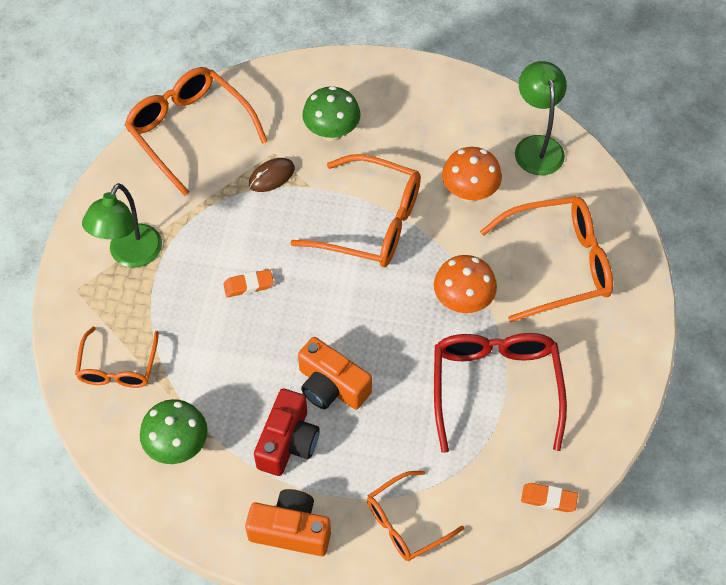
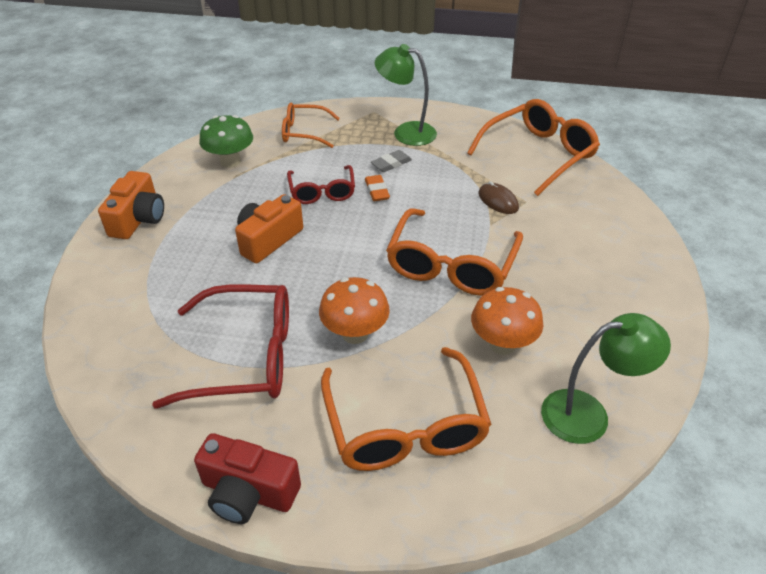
camera: 90 degrees right, 15 degrees down
(197, 271) = (391, 164): none -> grey eraser
(247, 339) = (322, 192): none -> red glasses
(288, 442) = (219, 216): red camera -> red camera (248, 492)
(332, 132) = (561, 238): green mushroom -> none
(406, 523) = (118, 286): orange glasses -> none
(548, 499) = (102, 396): orange eraser -> none

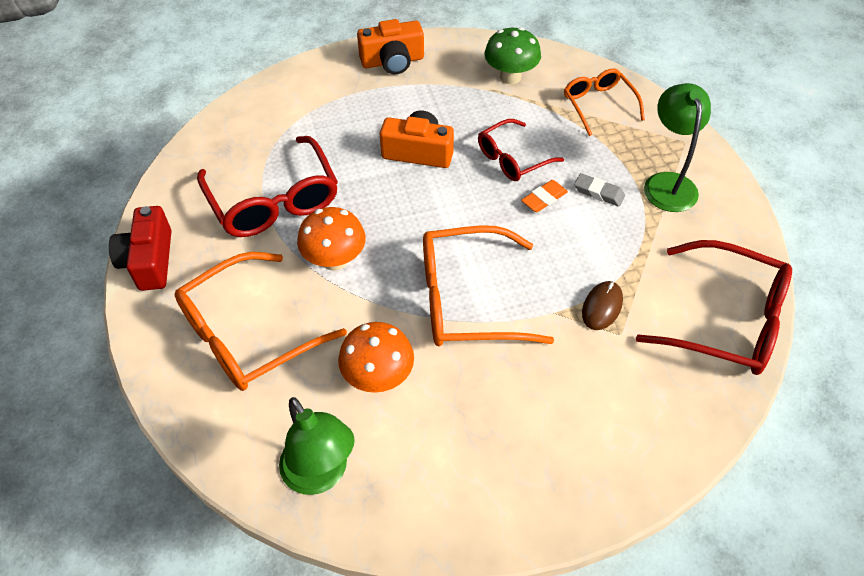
camera: 65 degrees right, 10 degrees up
(538, 154) = (726, 320): orange glasses -> red glasses

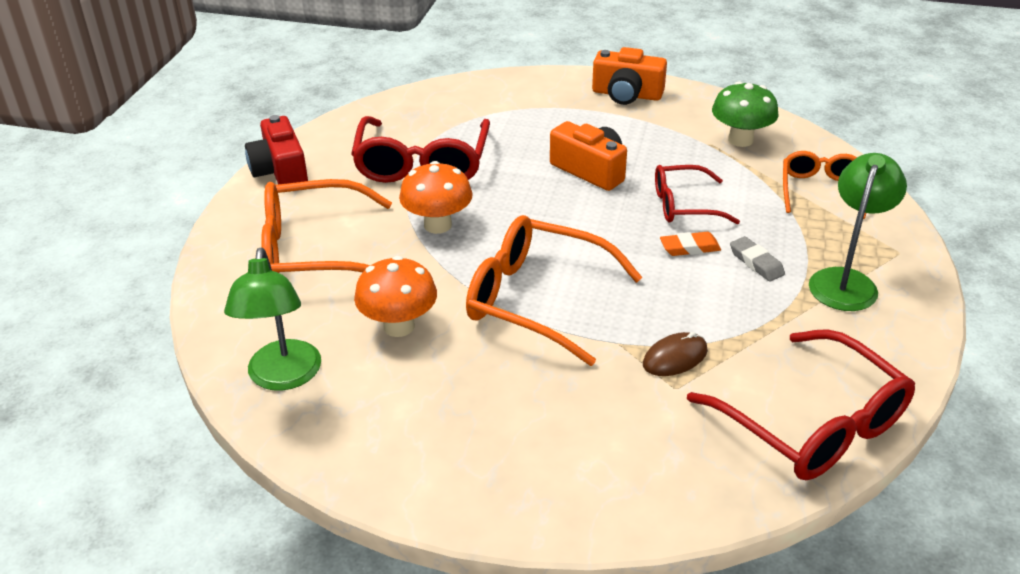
camera: 30 degrees right, 15 degrees down
(149, 261) = (280, 171): red camera -> red camera turned 45 degrees counterclockwise

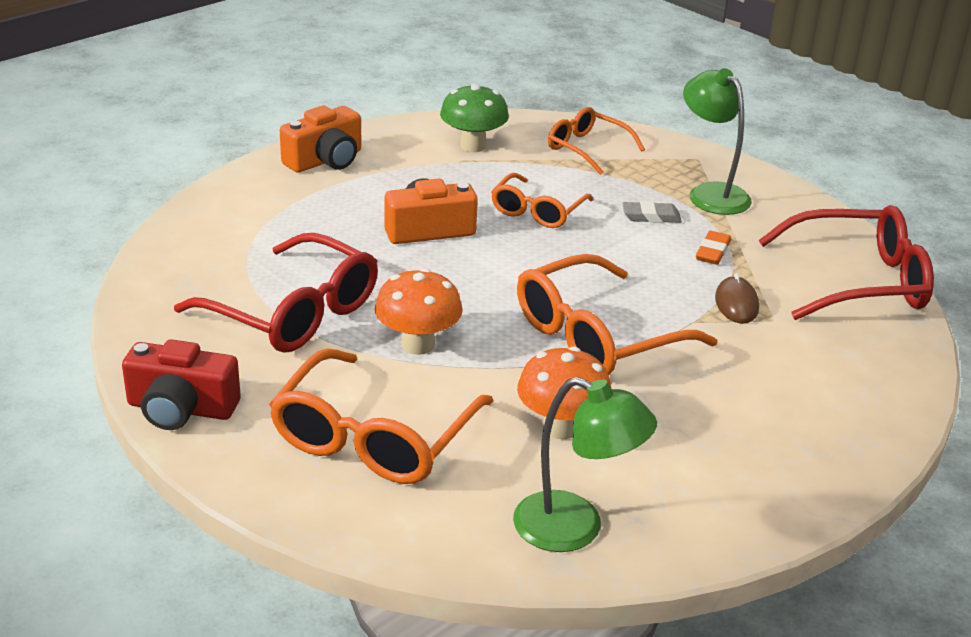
camera: 60 degrees left, 5 degrees down
(684, 205) = (537, 211): red glasses -> orange glasses
(689, 248) = (600, 235): orange eraser -> orange eraser (712, 252)

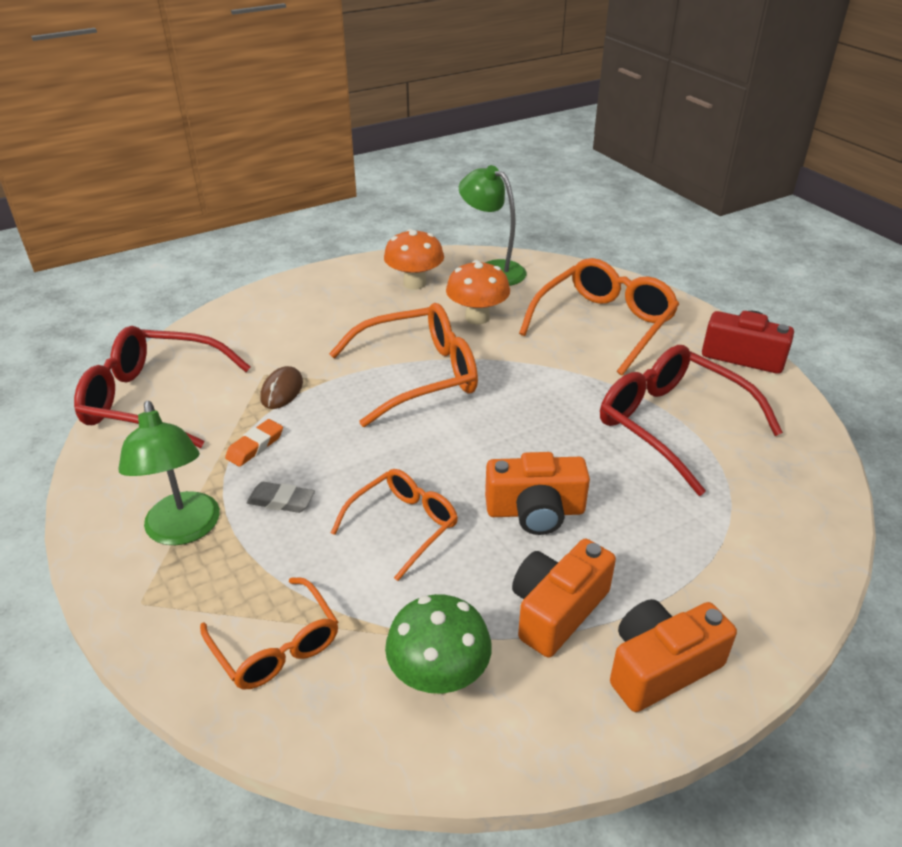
camera: 165 degrees left, 5 degrees up
(400, 178) = (557, 610): none -> orange camera
(418, 344) = (565, 384): orange mushroom -> orange mushroom (414, 283)

